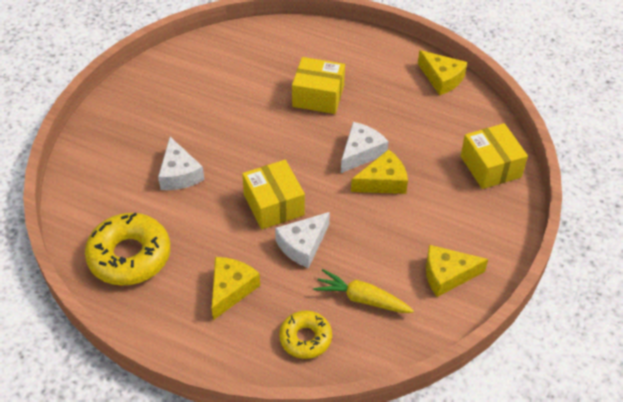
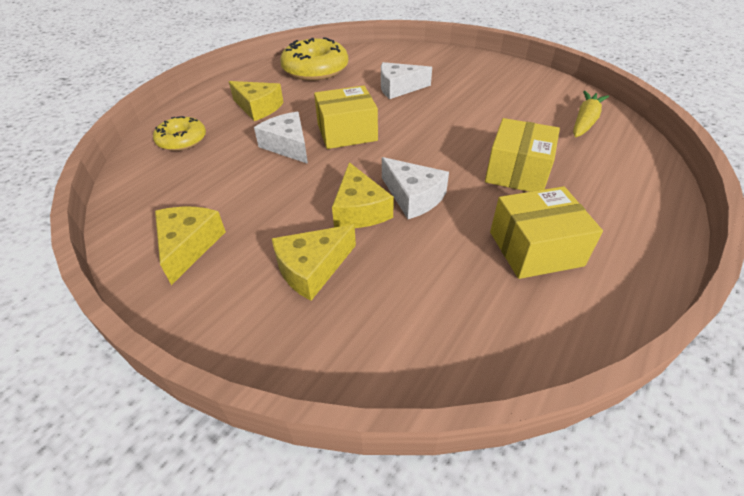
camera: 100 degrees right, 5 degrees down
(362, 299) = (201, 176): yellow carrot -> yellow carrot (585, 121)
(442, 78) = (586, 309): yellow cheese -> yellow cheese (312, 268)
(490, 166) = (363, 337): yellow box -> yellow box (535, 248)

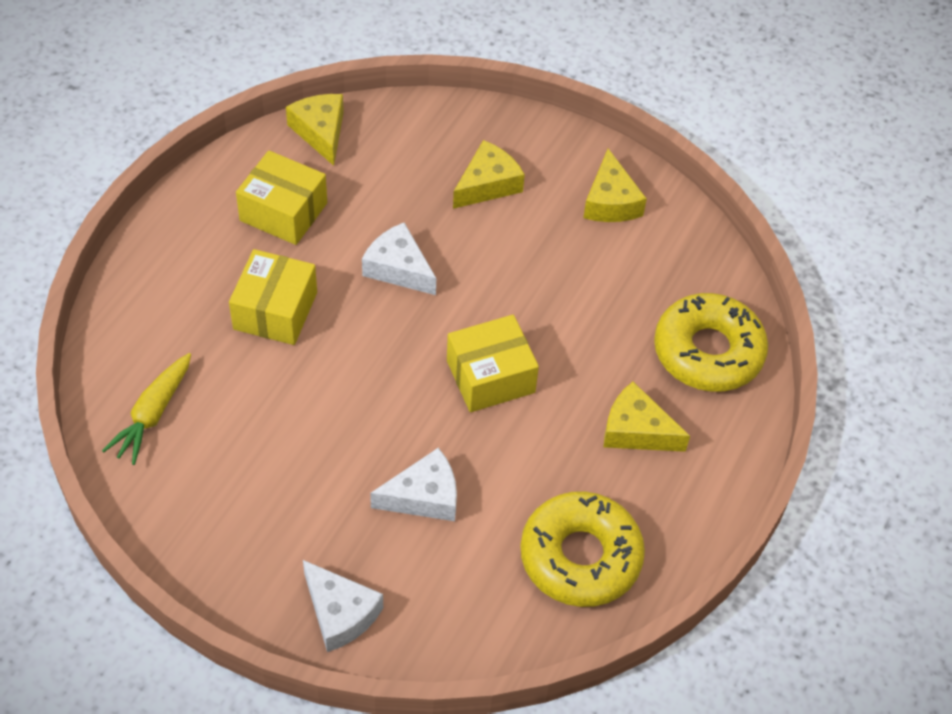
camera: 170 degrees right, 10 degrees up
(182, 140) = (708, 351): yellow donut -> yellow donut, size x1.70
(288, 146) = (563, 346): white cheese -> white cheese (340, 613)
(359, 210) = (454, 249): yellow cheese -> yellow cheese (320, 132)
(535, 248) = (283, 212): yellow box -> yellow box turned 45 degrees clockwise

